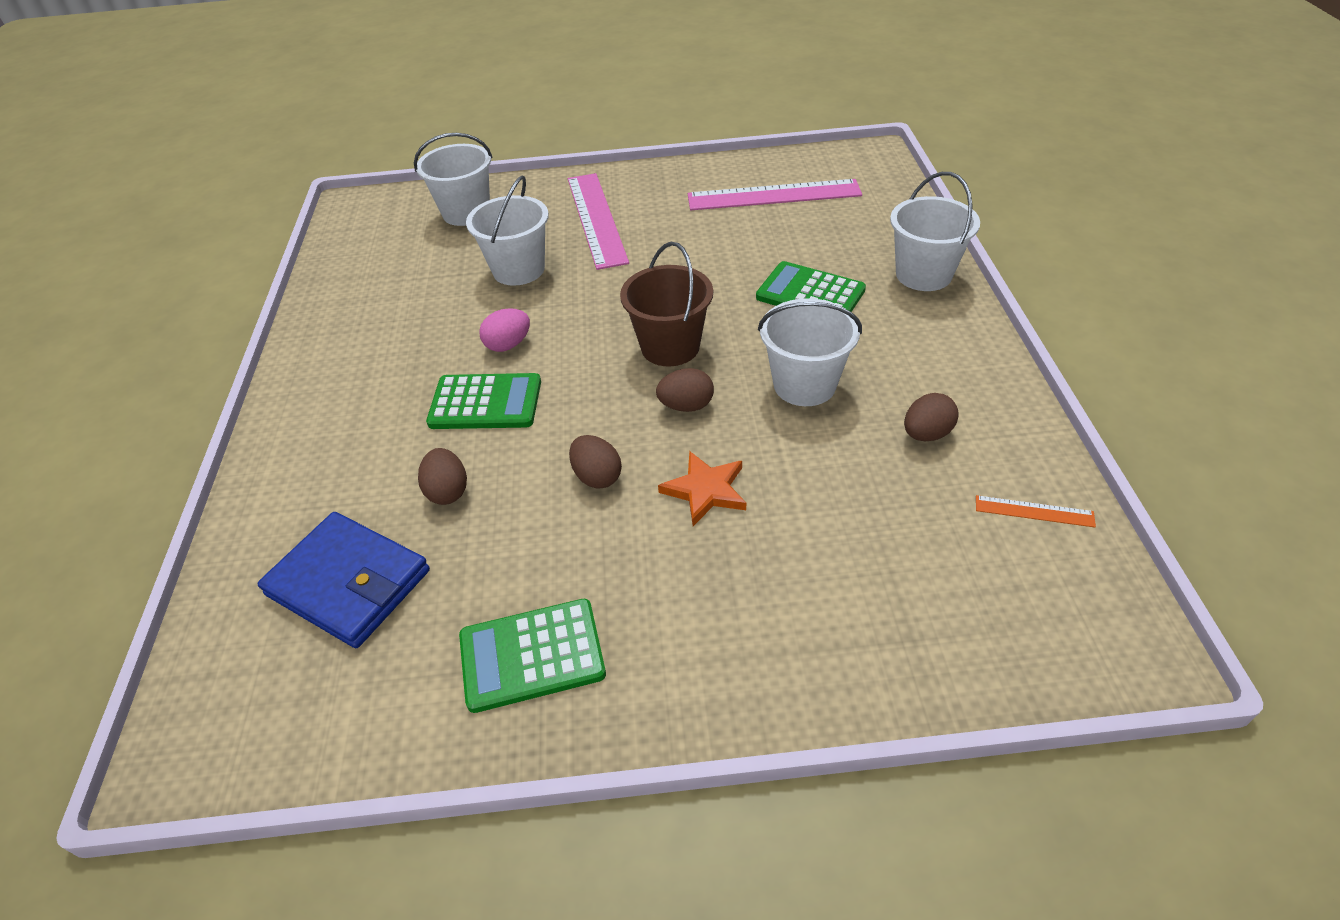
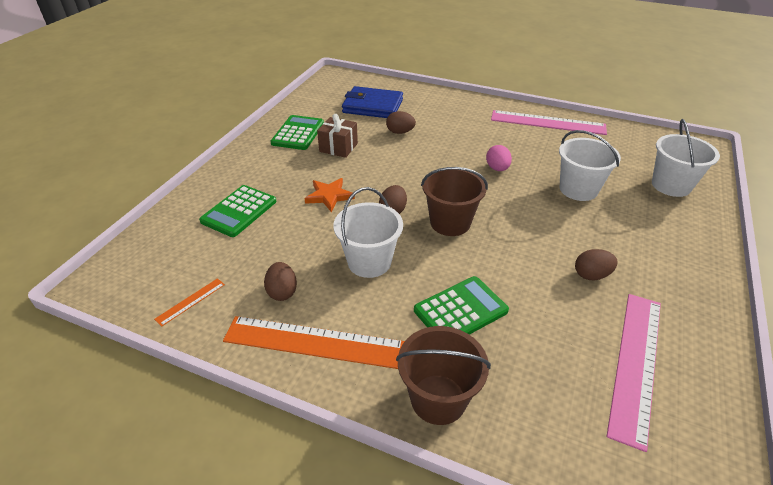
camera: 115 degrees right, 5 degrees down
(348, 583) = (373, 106): blue wallet -> blue wallet turned 45 degrees clockwise
(485, 403) = (452, 152): green calculator -> green calculator (239, 211)
(551, 554) = (338, 147): none -> brown gift
(596, 219) = (635, 240): pink ruler -> pink ruler (547, 123)
(597, 476) = (370, 169): brown egg -> brown egg (591, 275)
(923, 274) = (438, 399): white bucket -> brown bucket
(958, 372) = (314, 342): none -> orange ruler

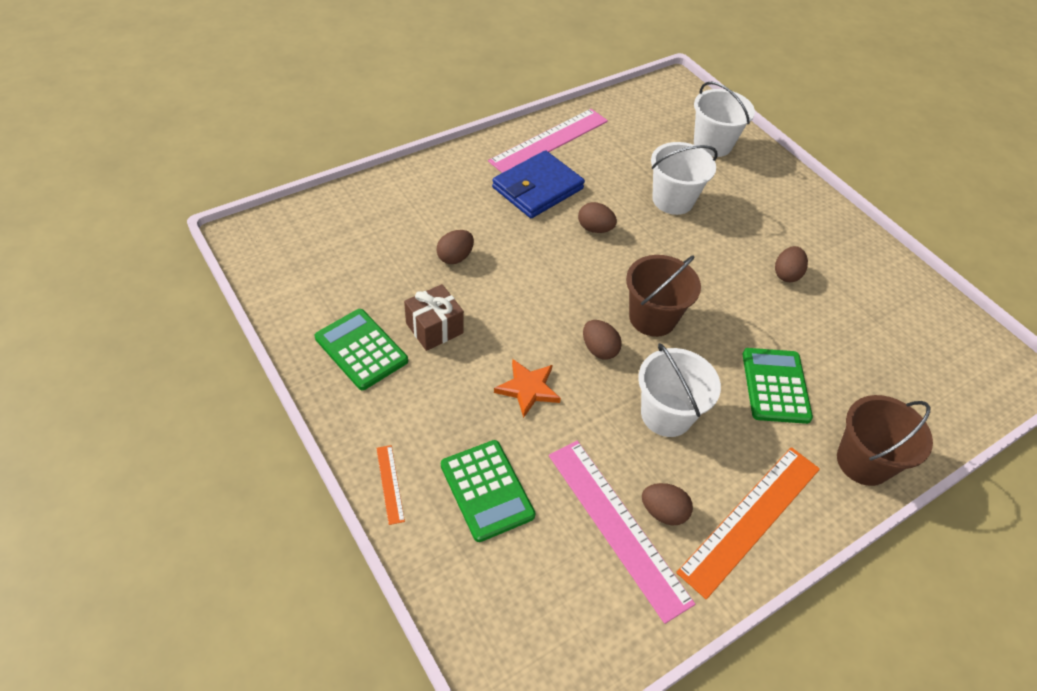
camera: 60 degrees left, 10 degrees up
(190, 301) = (623, 608): orange ruler -> orange ruler (390, 484)
(373, 106) = (370, 246): blue wallet -> blue wallet (537, 188)
(497, 168) = (595, 229): pink egg -> brown egg
(635, 363) = (889, 319): pink ruler -> pink ruler (617, 526)

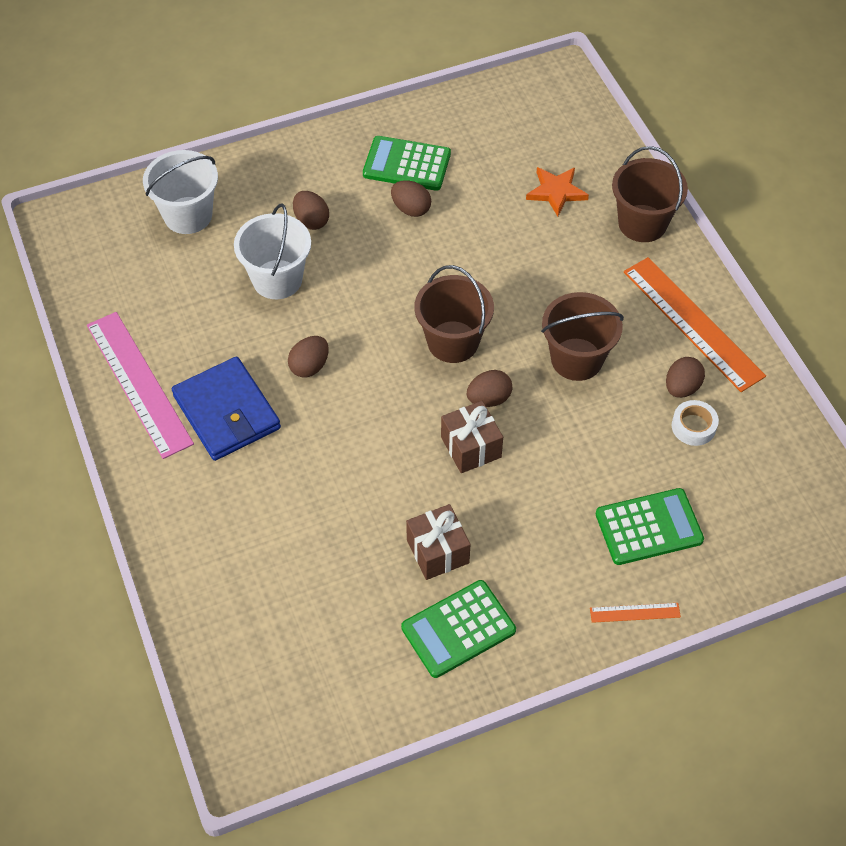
camera: 75 degrees left, 5 degrees up
(455, 257) = (330, 517): brown egg -> brown egg (311, 221)
(528, 389) = (532, 472): orange star -> orange star (556, 192)
(544, 341) = (471, 447): none -> brown gift
(617, 526) = (693, 426): pink ruler -> white tape
(666, 414) = (576, 359): white bucket -> brown bucket
(775, 386) = (553, 262): green calculator -> green calculator (407, 164)

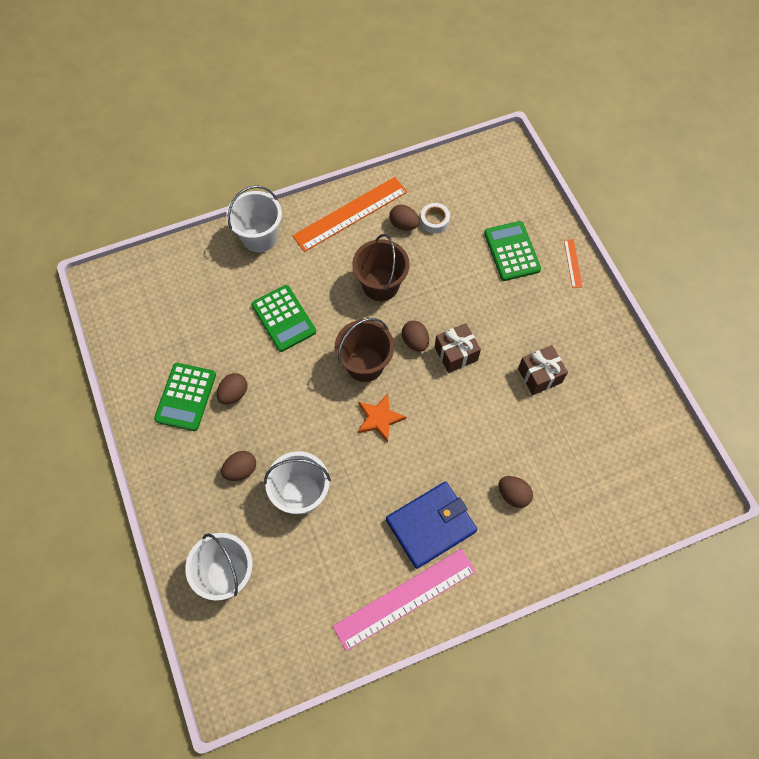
camera: 90 degrees left, 10 degrees up
(309, 366) = (387, 465): brown egg -> brown egg (513, 495)
(458, 629) = (595, 363): green calculator -> green calculator (283, 318)
(556, 192) = (225, 291): orange star -> orange star (379, 418)
(642, 223) = (259, 237): brown bucket -> white bucket

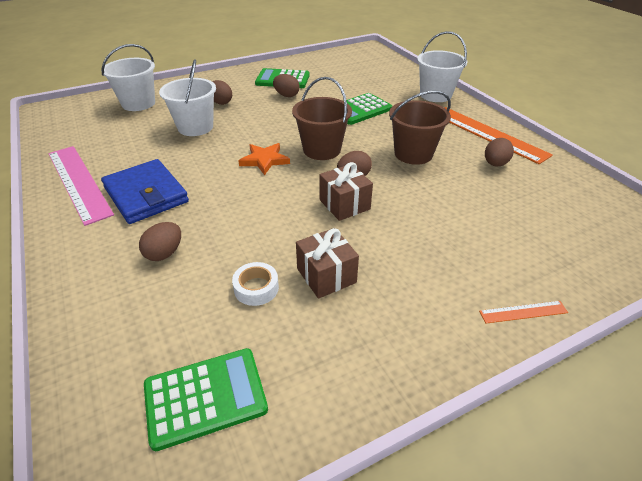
camera: 85 degrees right, 25 degrees down
(434, 220) = (514, 184): white tape -> white tape (256, 288)
(512, 251) = (507, 246): green calculator -> green calculator (205, 397)

